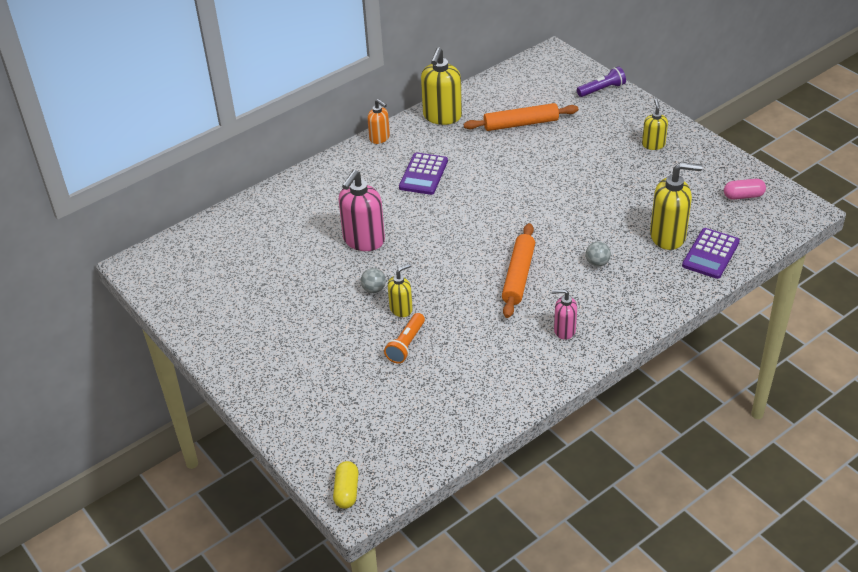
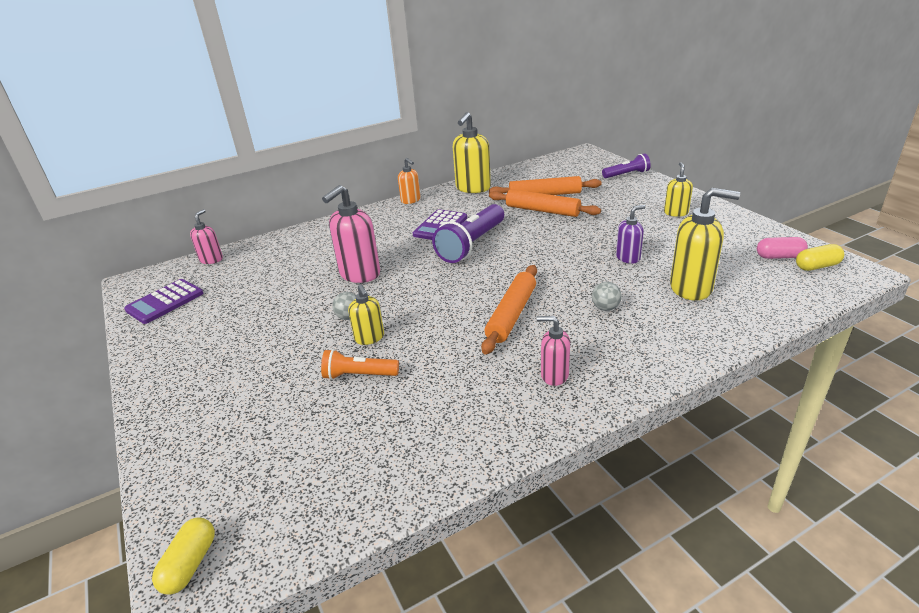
camera: 10 degrees right, 10 degrees down
(200, 232) = (211, 259): none -> pink soap dispenser
(401, 309) = (369, 338): yellow soap dispenser -> yellow soap dispenser turned 90 degrees clockwise
(406, 344) = (359, 375): orange flashlight -> orange flashlight turned 60 degrees clockwise
(462, 197) = (472, 244): none -> purple flashlight
(522, 147) = (542, 210): none -> orange rolling pin
(612, 205) = (628, 258): none -> purple soap dispenser
(710, 254) = (744, 307): purple calculator -> purple calculator (165, 302)
(773, 205) = (817, 266): none -> yellow capsule

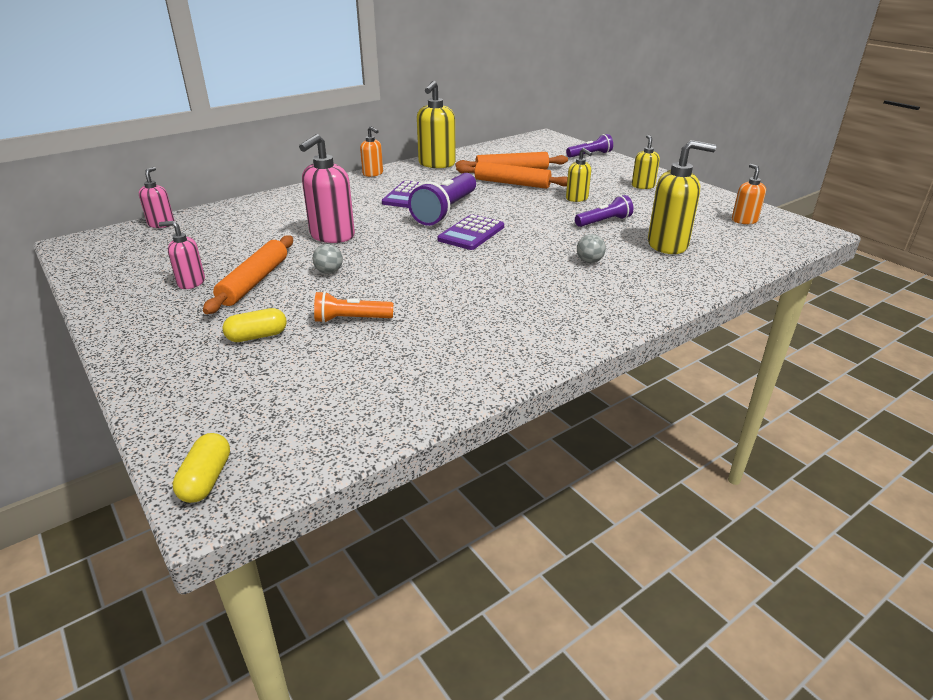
camera: 10 degrees left, 0 degrees up
(165, 302) = (116, 261): purple calculator -> purple calculator (471, 233)
(369, 338) = (355, 289): yellow soap dispenser -> yellow soap dispenser (577, 198)
(512, 315) = (498, 268): orange rolling pin -> orange rolling pin (254, 282)
(554, 375) = (550, 315): pink soap dispenser -> pink soap dispenser (191, 282)
(628, 258) = (604, 222): purple soap dispenser -> purple flashlight
(779, 257) = (744, 220): pink capsule -> orange soap dispenser
(817, 266) = (778, 228): yellow capsule -> yellow capsule (257, 336)

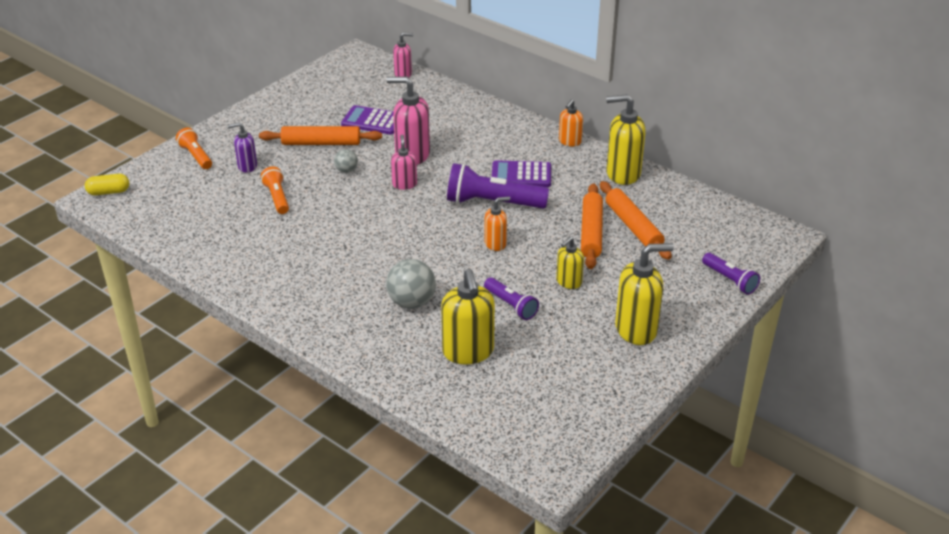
camera: 75 degrees right, 5 degrees up
(186, 378) = (196, 156): none -> orange flashlight
(191, 282) = (312, 118): pink soap dispenser -> pink soap dispenser (404, 184)
(257, 336) = (247, 166): yellow capsule -> purple soap dispenser
(471, 233) = (447, 226): purple calculator -> purple calculator (372, 121)
(589, 261) = (411, 302): grey ball -> grey ball, size x1.80
(643, 186) = (636, 329): yellow soap dispenser -> yellow soap dispenser, size x1.75
(744, 220) = (562, 412): orange soap dispenser -> orange soap dispenser (495, 243)

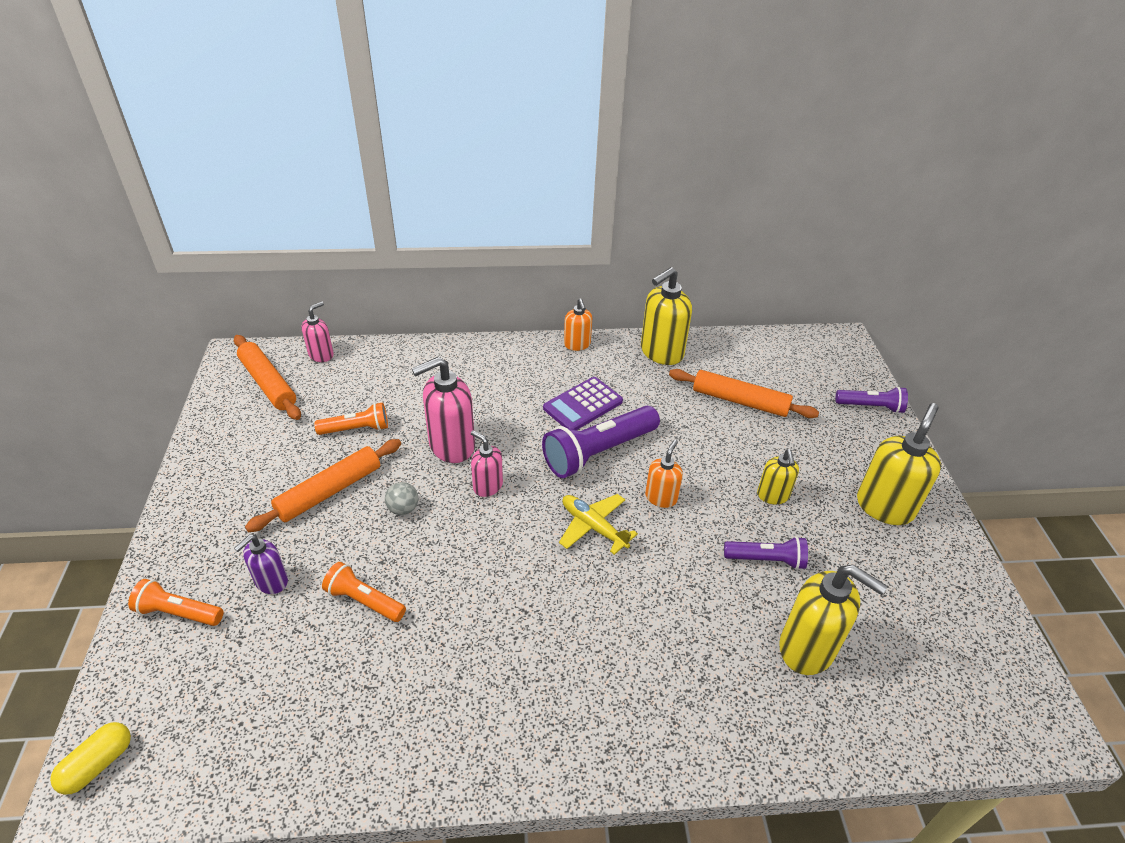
camera: 45 degrees left, 5 degrees up
(372, 121) = (356, 429): purple calculator -> orange flashlight
(411, 302) = (681, 630): grey ball -> none
(434, 234) = (593, 527): none -> yellow plane
(591, 232) = (718, 429): orange rolling pin -> orange rolling pin (268, 383)

